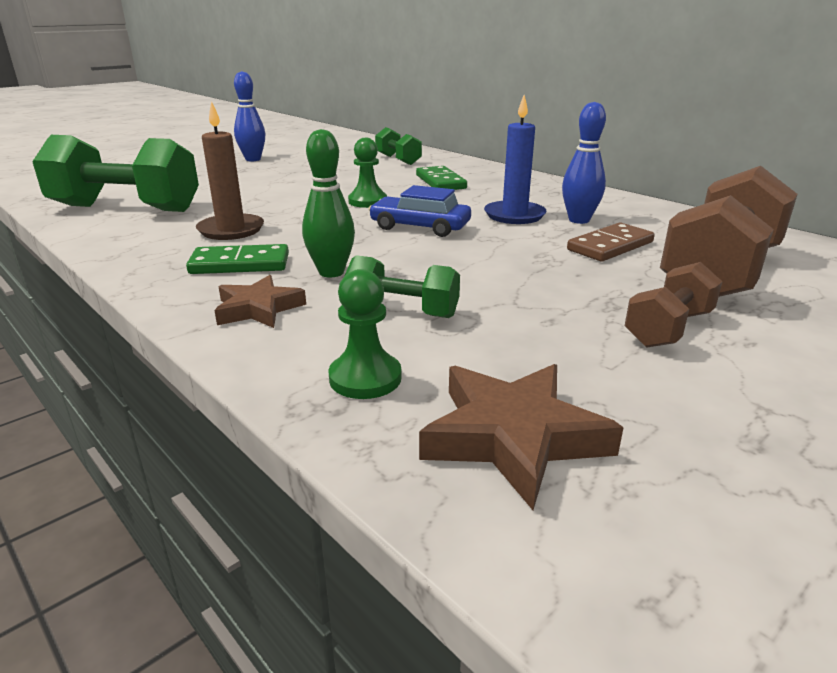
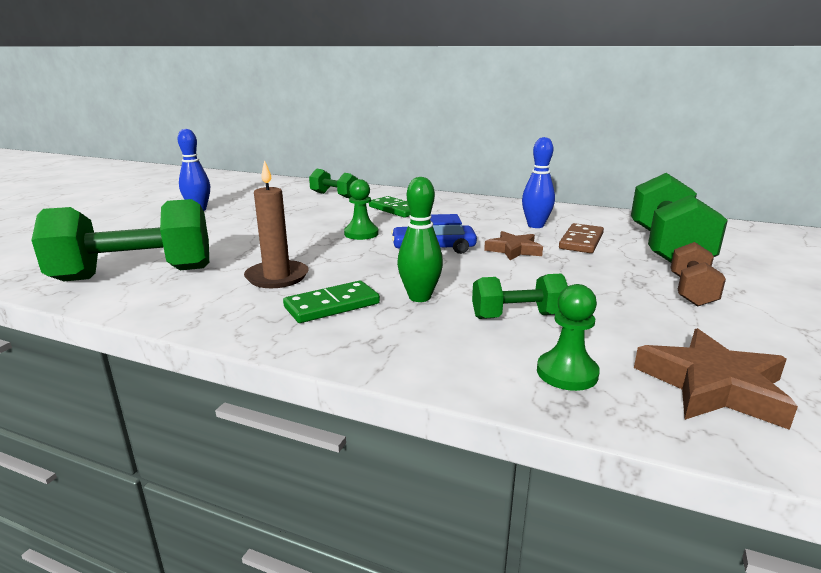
camera: 25 degrees left, 5 degrees down
(258, 308) = (406, 339): brown star -> brown star (513, 250)
(514, 215) = (488, 228): blue candle -> none
(720, 273) = (667, 248): brown dumbbell -> green dumbbell

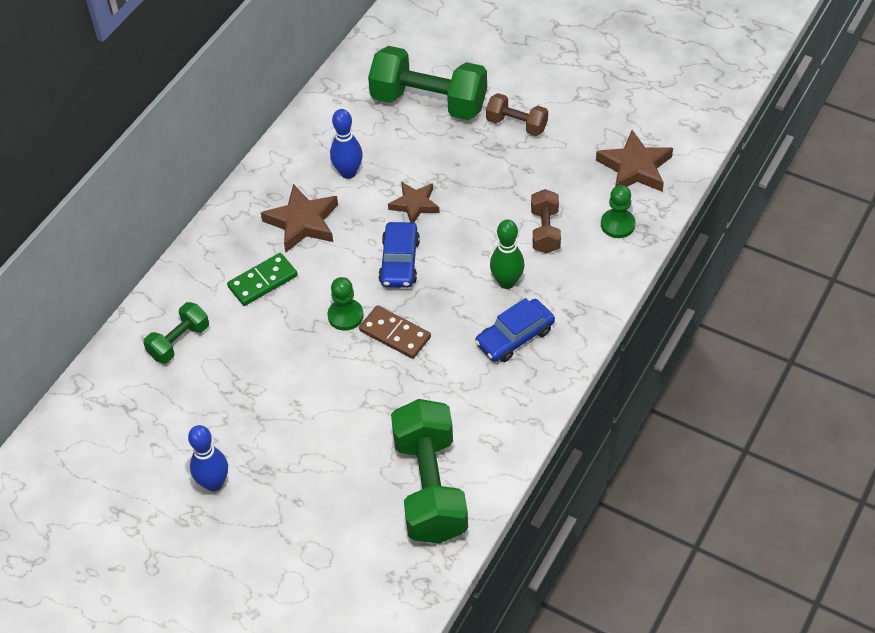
camera: 80 degrees left, 30 degrees up
(277, 277) = (453, 377): brown candle -> none
(332, 305) = (514, 337): green domino -> blue car
(465, 216) = (302, 222): none -> brown star
(518, 316) = (545, 231): green dumbbell -> brown dumbbell
(581, 241) = (400, 152): brown domino -> brown domino (395, 334)

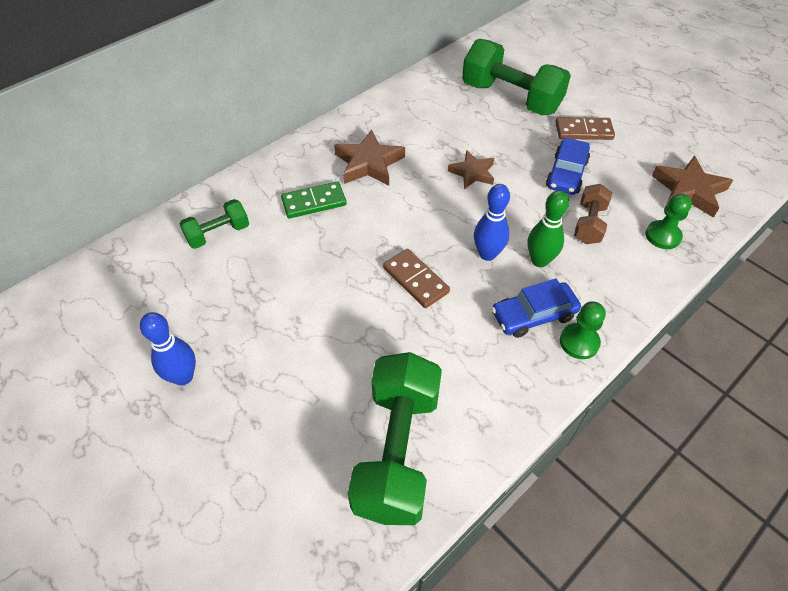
camera: 15 degrees right, 0 degrees up
(345, 316) = (375, 251): green pawn -> green pawn (579, 342)
(348, 173) = (423, 134): blue bowling pin -> blue bowling pin (487, 254)
(399, 261) = (442, 216): blue car -> blue car (566, 174)
(516, 124) = (583, 131): brown dumbbell -> brown domino

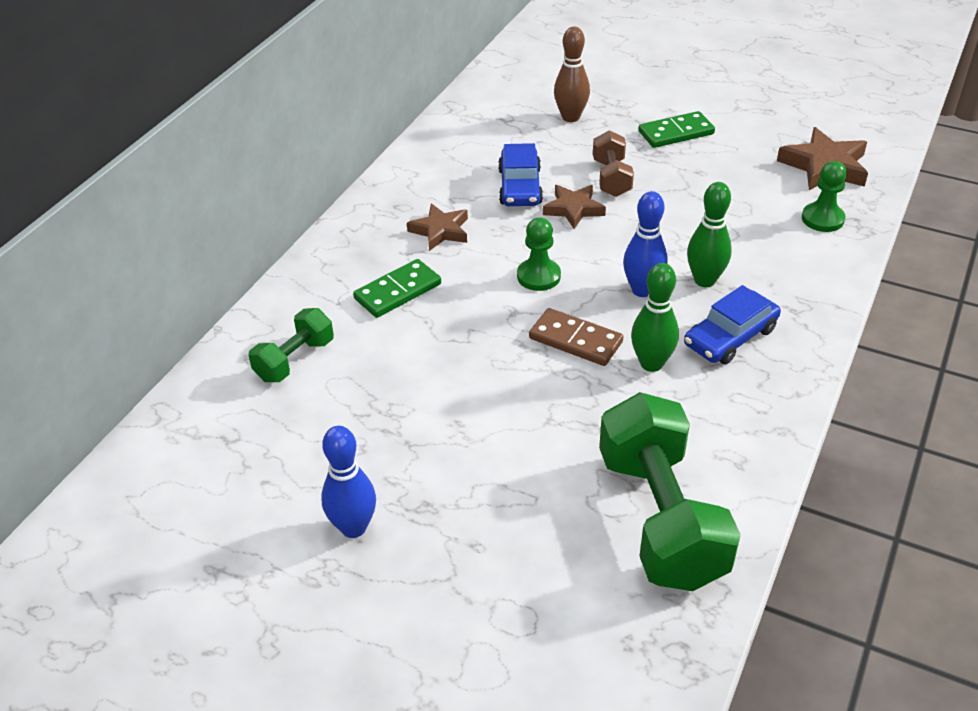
camera: 20 degrees left, 10 degrees down
(368, 163) = (440, 231): brown star -> brown star, size x0.66
(461, 318) = (651, 363): none -> green bowling pin
(511, 98) = (570, 117): green dumbbell -> brown bowling pin
(566, 174) = (682, 183): blue car -> blue car (520, 187)
(579, 342) = (794, 349): green pawn -> green pawn (538, 276)
(583, 131) = (676, 133): brown domino -> green domino
(589, 224) = (737, 228): brown dumbbell -> brown dumbbell (611, 178)

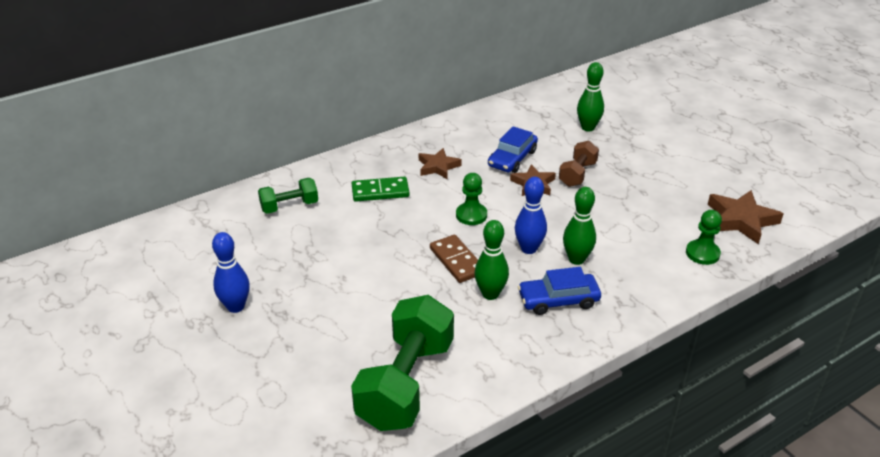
camera: 30 degrees right, 5 degrees down
(570, 117) = (588, 128): brown bowling pin -> green bowling pin
(676, 133) = (651, 161): green domino -> none

